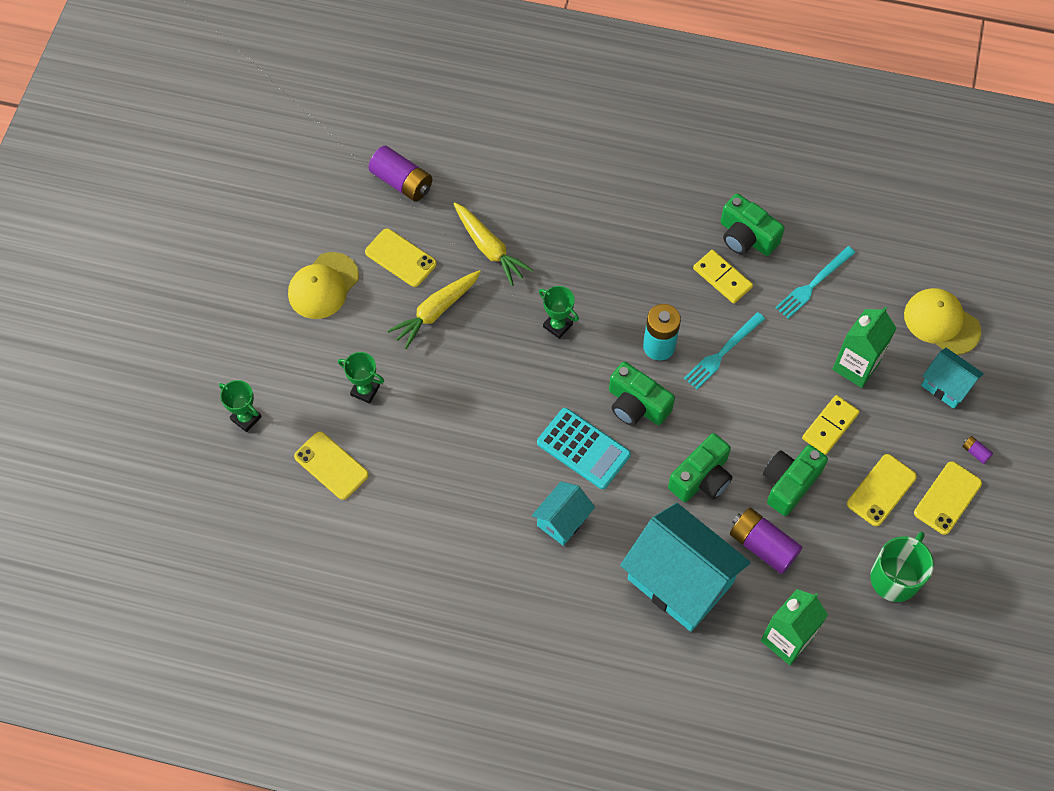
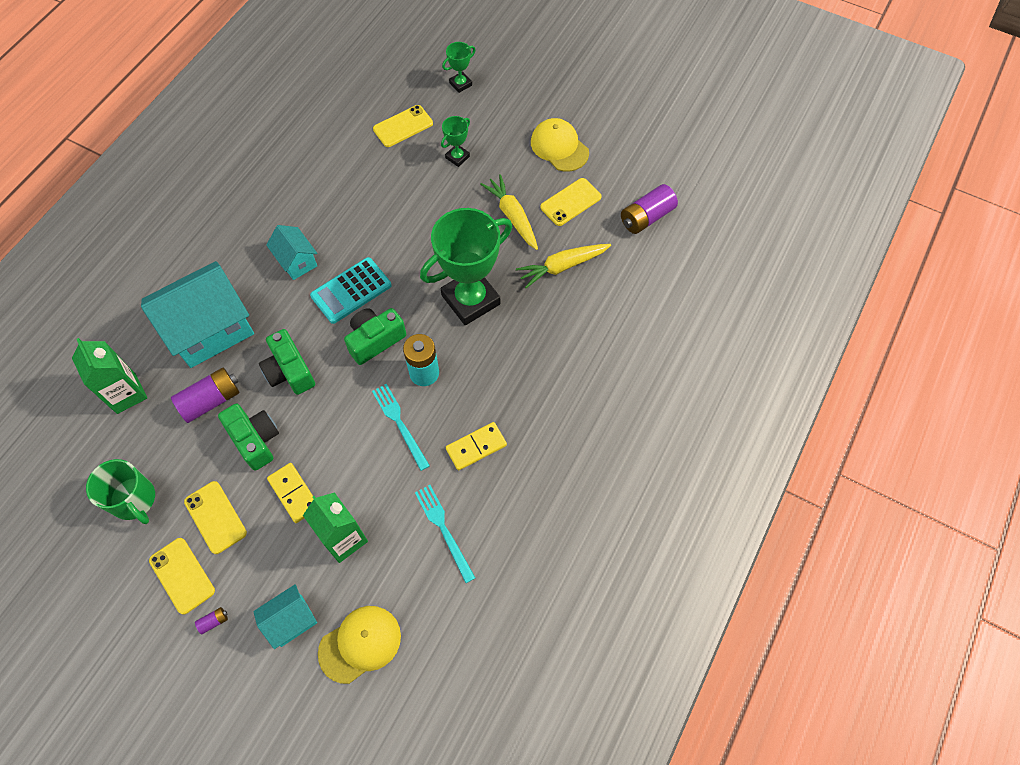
camera: 105 degrees right, 0 degrees up
(557, 325) = (470, 300): green trophy -> green trophy, size x2.25
(746, 237) = (514, 483): green camera -> none

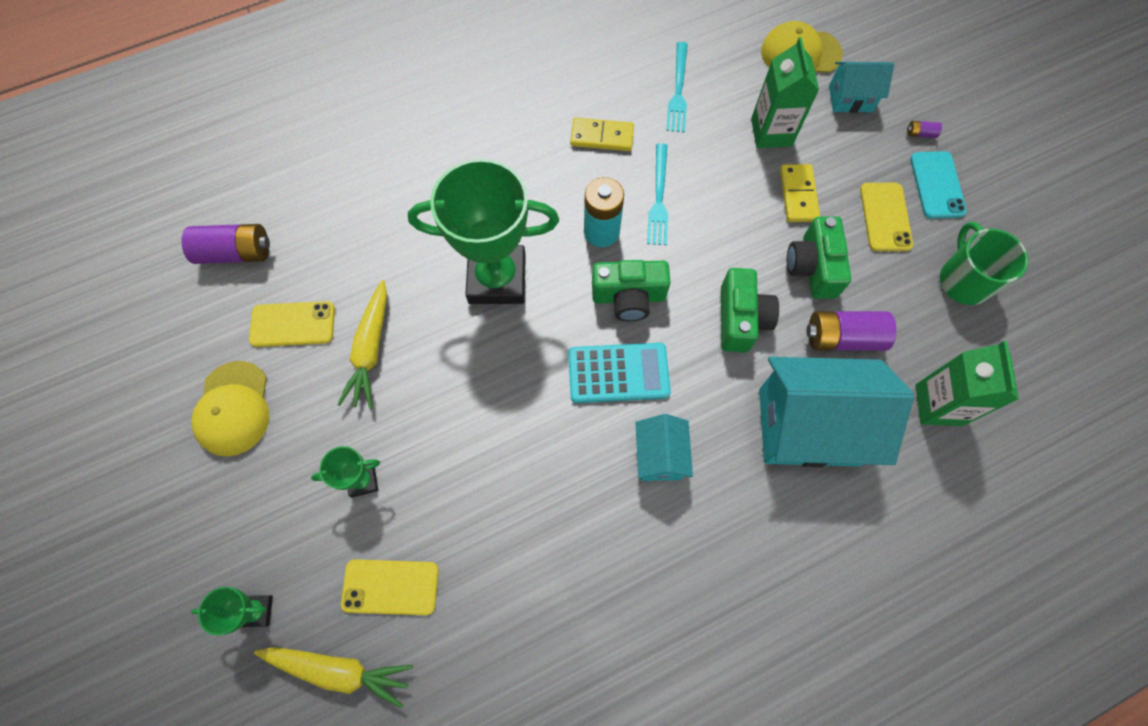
camera: 145 degrees left, 5 degrees up
(182, 575) = (937, 185): yellow phone -> turquoise phone
(562, 267) = (373, 254): yellow carrot -> yellow carrot (339, 670)

